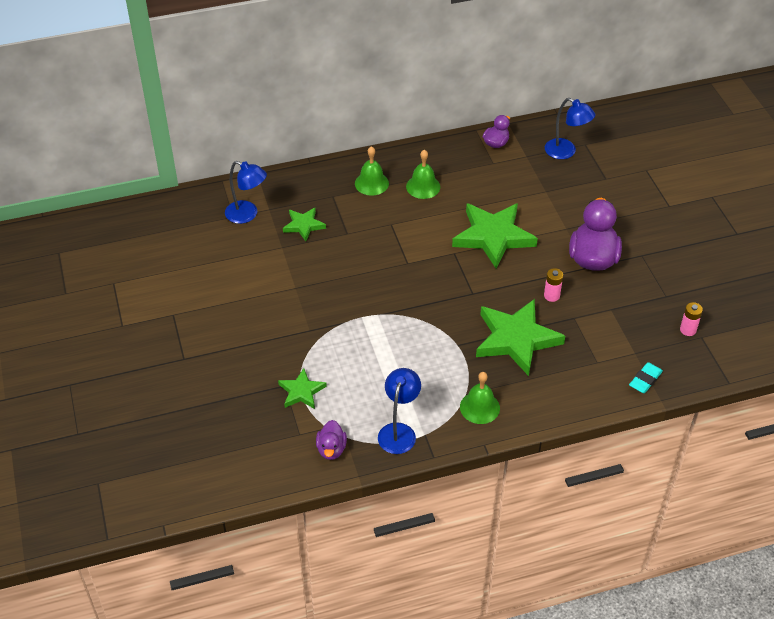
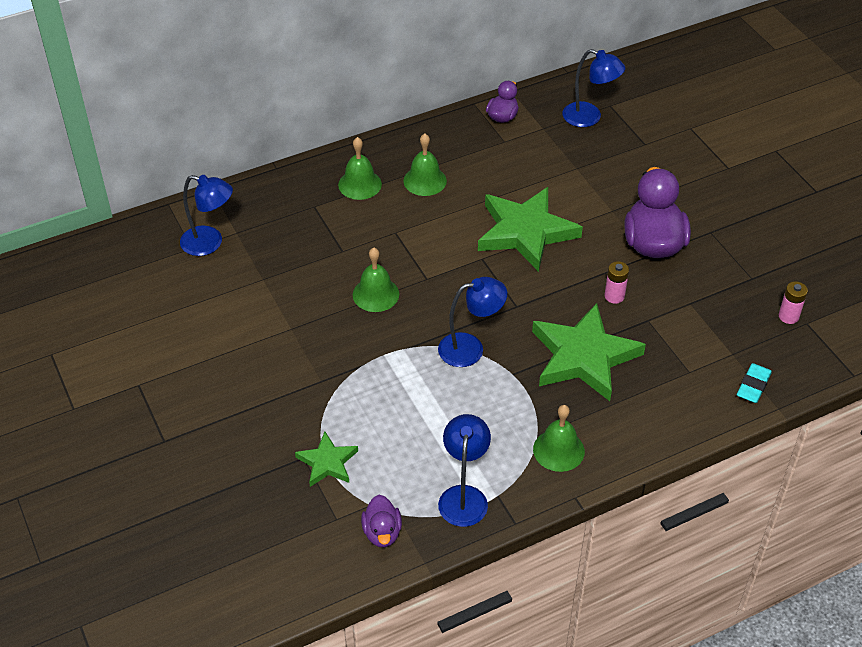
camera: 10 degrees left, 0 degrees up
(304, 225) = (285, 247): green star -> none
(365, 270) = (376, 294): none -> green bell
(429, 321) = (470, 348): none -> blue lamp

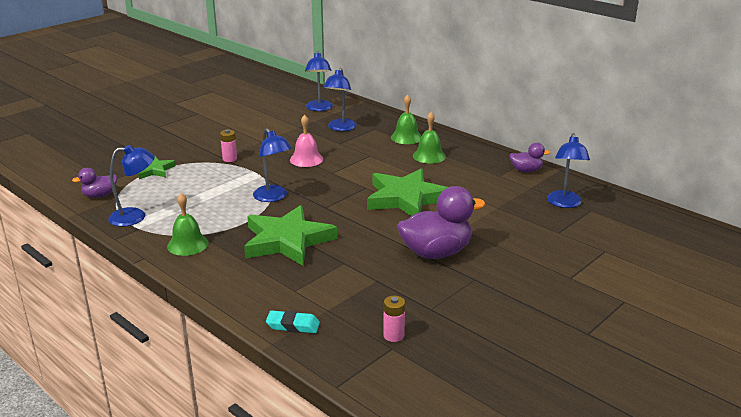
camera: 70 degrees right, 20 degrees down
(294, 238) = (340, 128): none -> blue lamp
(376, 294) = (306, 159): green bell -> pink bell
(614, 296) = (361, 244): pink battery -> pink battery (229, 159)

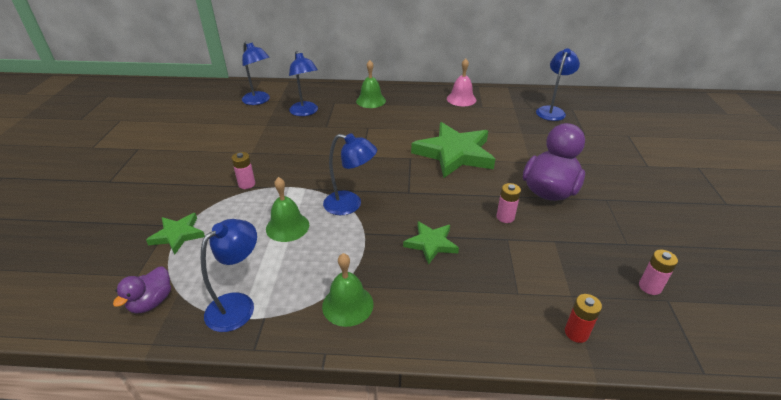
camera: 40 degrees left, 10 degrees up
(287, 241) = (431, 244): green star -> green star, size x0.52
(293, 325) = (576, 333): turquoise eraser -> red battery
(306, 159) = (321, 153): pink bell -> pink bell (461, 99)
(367, 251) = (505, 217): none -> pink battery
(429, 156) = (412, 110): green bell -> green bell (287, 226)
(526, 170) = (491, 96): purple duck -> none
(564, 203) = (552, 111): blue lamp -> blue lamp turned 120 degrees counterclockwise

